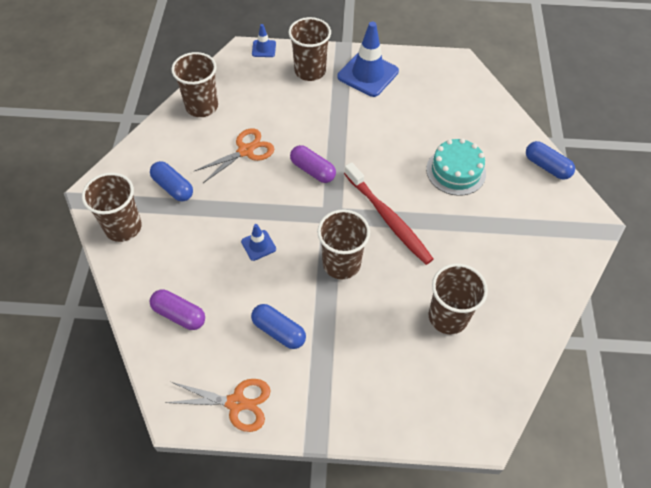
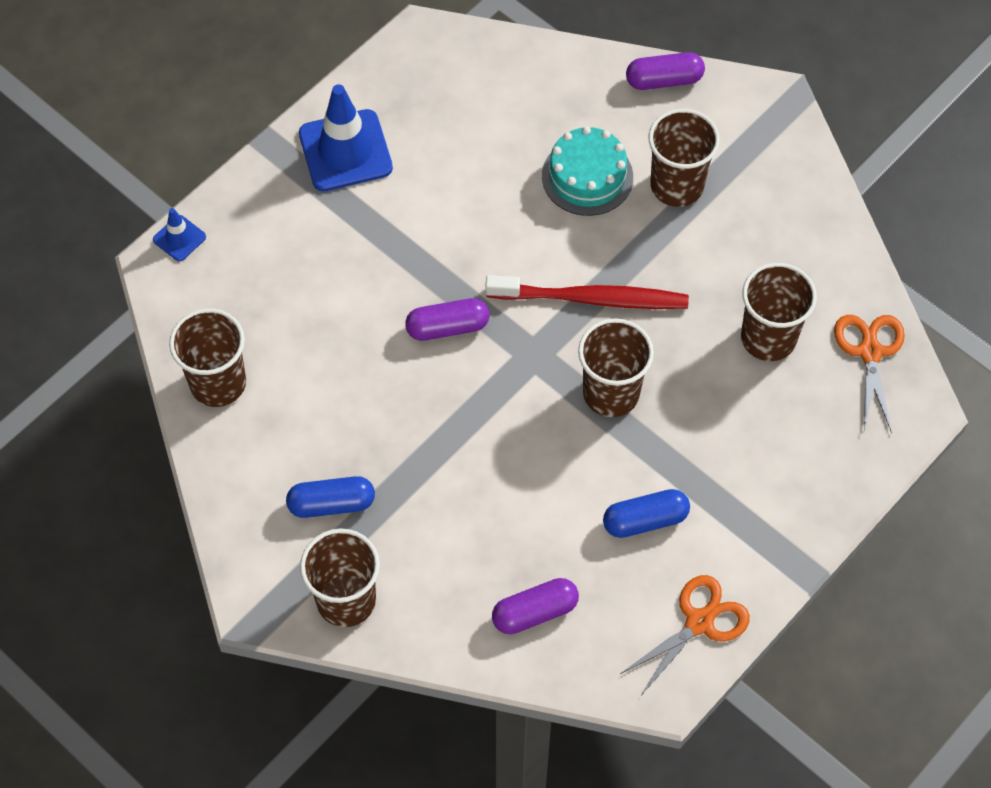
camera: 50 degrees left, 5 degrees up
(245, 151) = (346, 381): orange scissors -> orange scissors (870, 352)
(258, 245) = (509, 463): blue traffic cone -> none
(310, 71) = (275, 212): brown cup -> brown cup (677, 186)
(546, 166) = (664, 80): blue capsule -> purple capsule

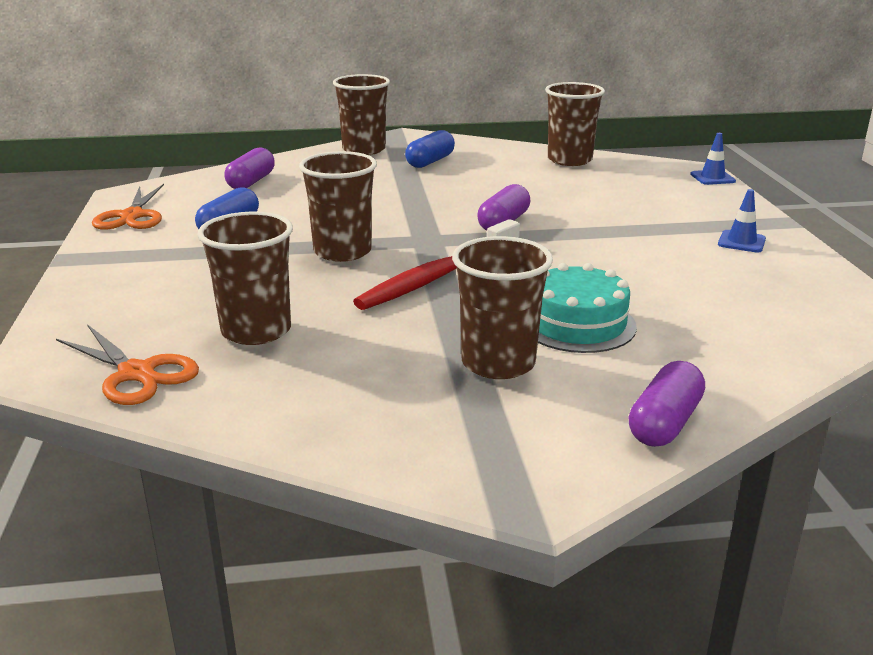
camera: 130 degrees right, 35 degrees down
(345, 151) = (741, 242): blue traffic cone -> blue traffic cone, size x0.49

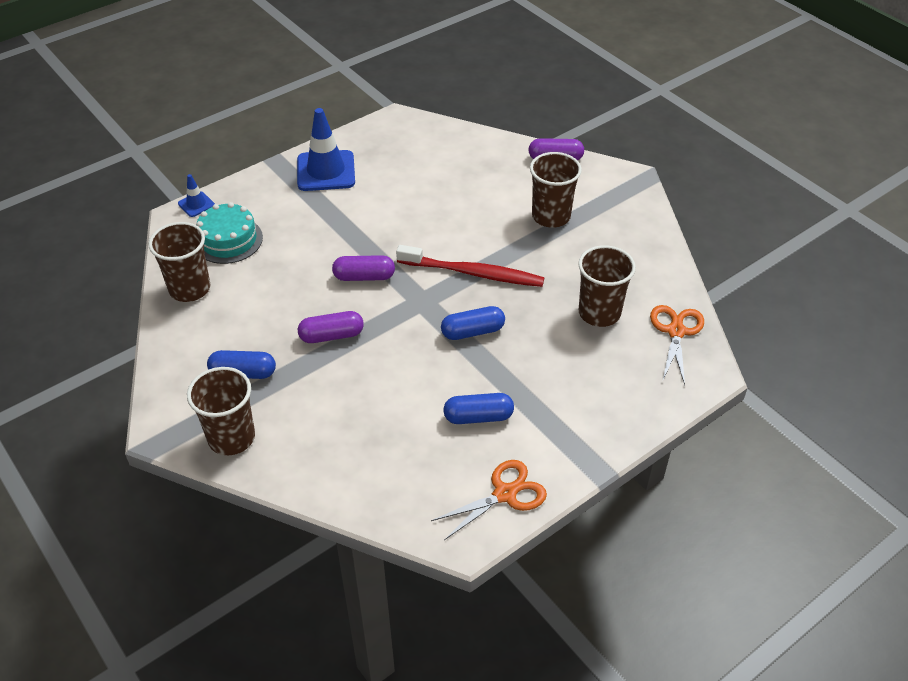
camera: 120 degrees left, 20 degrees up
(251, 182) = (375, 467): purple capsule -> purple capsule (331, 335)
(342, 251) = (472, 331): brown cup -> blue capsule
(577, 324) = (488, 204): turquoise cake -> turquoise cake (228, 240)
(741, 242) = (326, 171): blue traffic cone -> blue traffic cone, size x2.04

